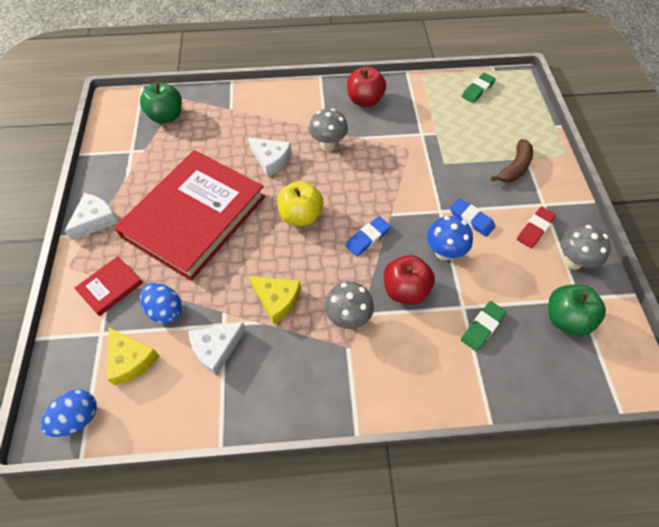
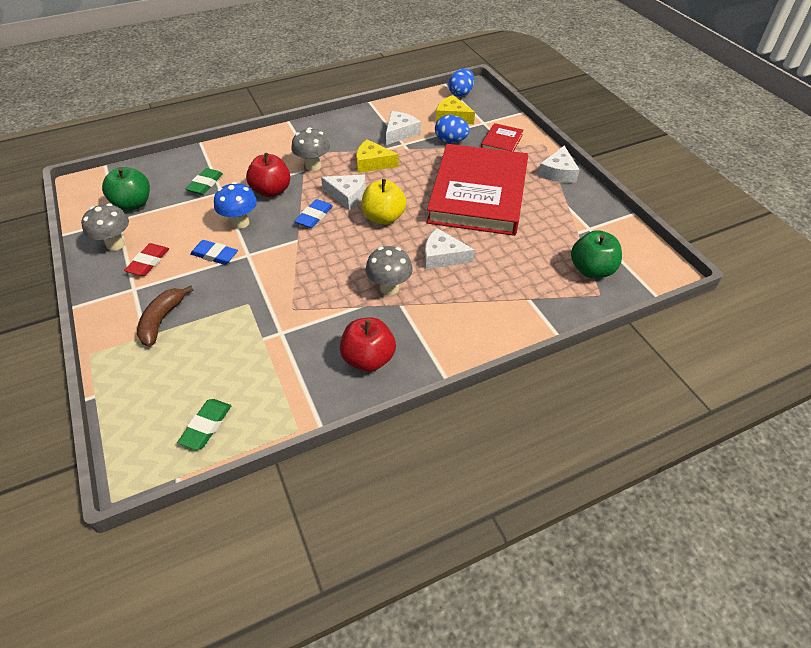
camera: 160 degrees right, 10 degrees down
(325, 256) = (347, 195): none -> white cheese

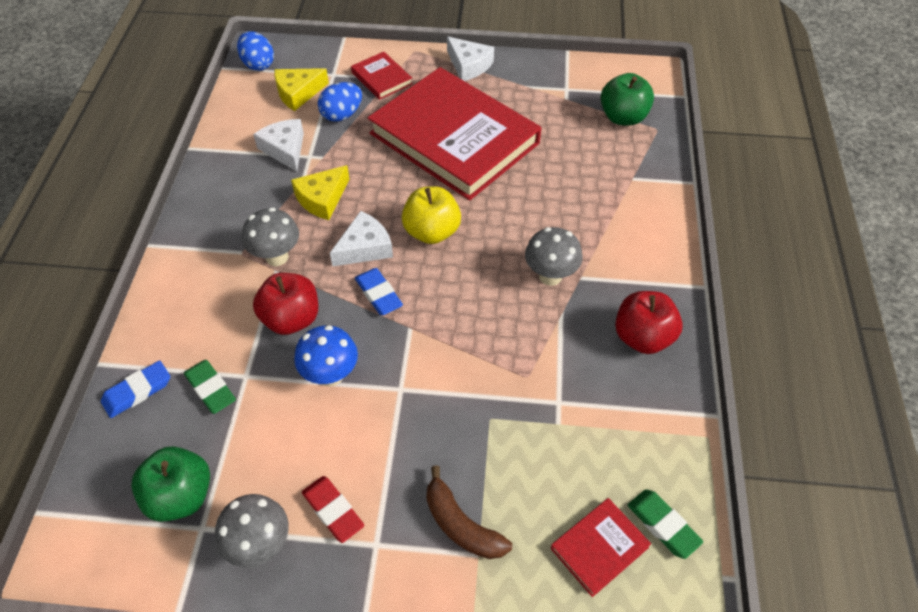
camera: 60 degrees left, 5 degrees up
(173, 395) = (599, 548): none -> red book
(215, 255) = (375, 425): blue eraser -> blue eraser (137, 391)
(443, 256) = (531, 211): white cheese -> none

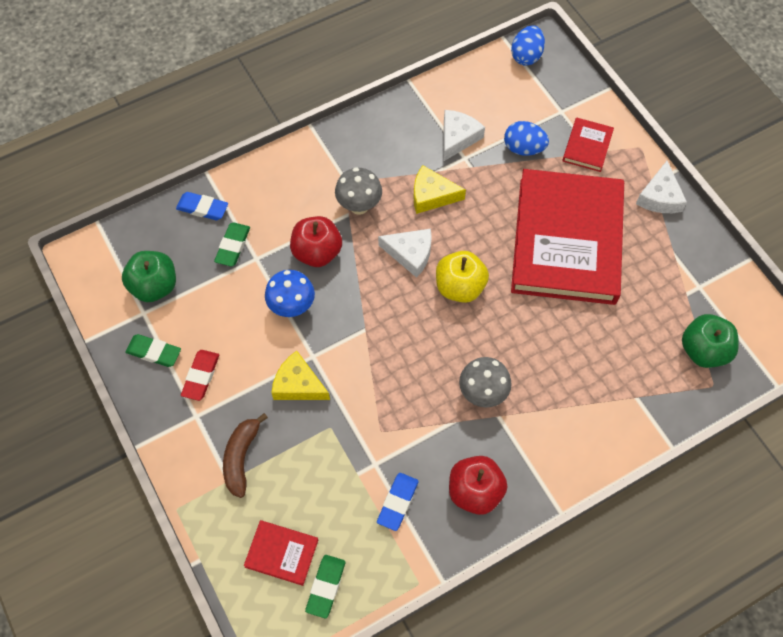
camera: 55 degrees right, 10 degrees up
(261, 545) = (154, 352): grey mushroom -> green eraser
(298, 93) = (520, 104): yellow cheese -> yellow cheese (298, 384)
(378, 294) = (377, 291): blue eraser -> blue eraser (397, 502)

